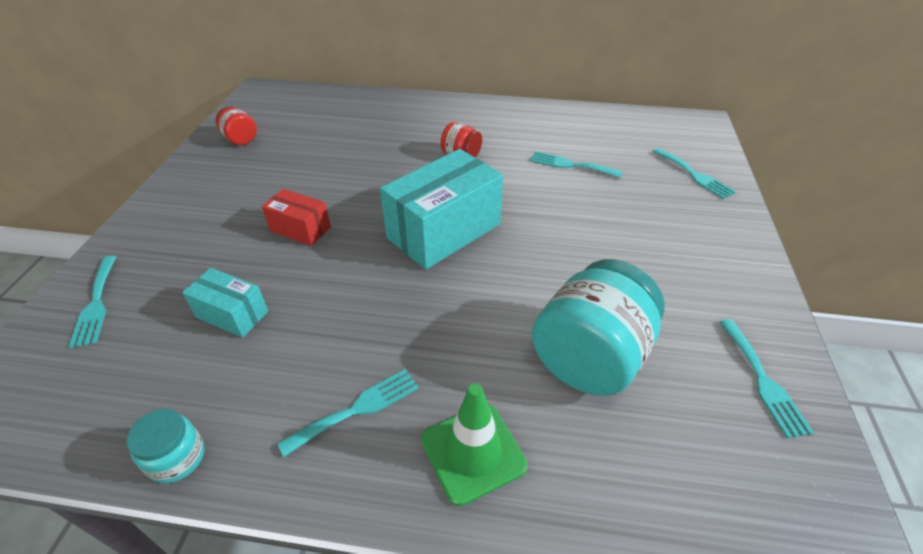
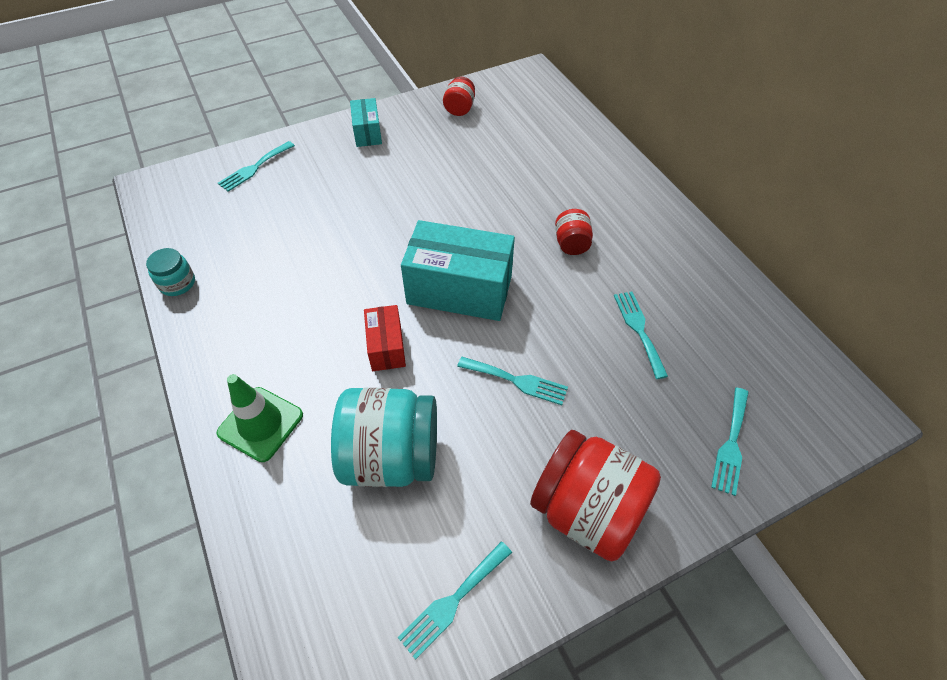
camera: 55 degrees right, 10 degrees up
(232, 314) = (289, 231): turquoise box -> turquoise box (367, 133)
(300, 229) = (391, 209): red box -> red box (386, 347)
(357, 409) = (257, 343): turquoise fork -> turquoise fork (517, 381)
(712, 262) = (587, 509): none -> red jar

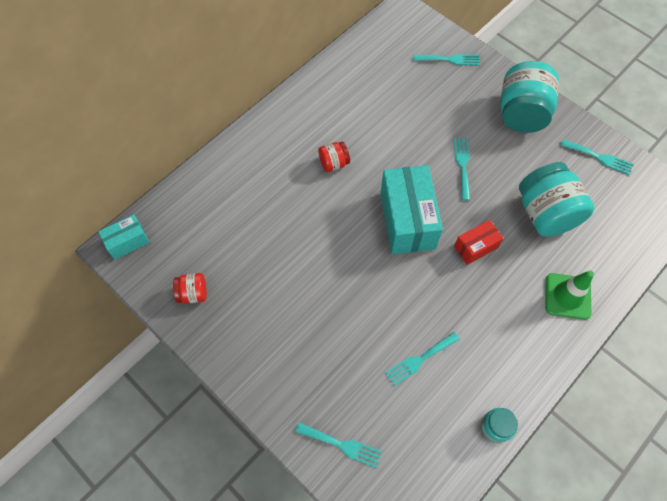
camera: 110 degrees left, 10 degrees up
(367, 133) = (255, 362): turquoise box -> turquoise box (127, 242)
(587, 509) = (521, 113): red jar -> turquoise jar
(639, 329) = (392, 111): turquoise fork -> turquoise fork (419, 359)

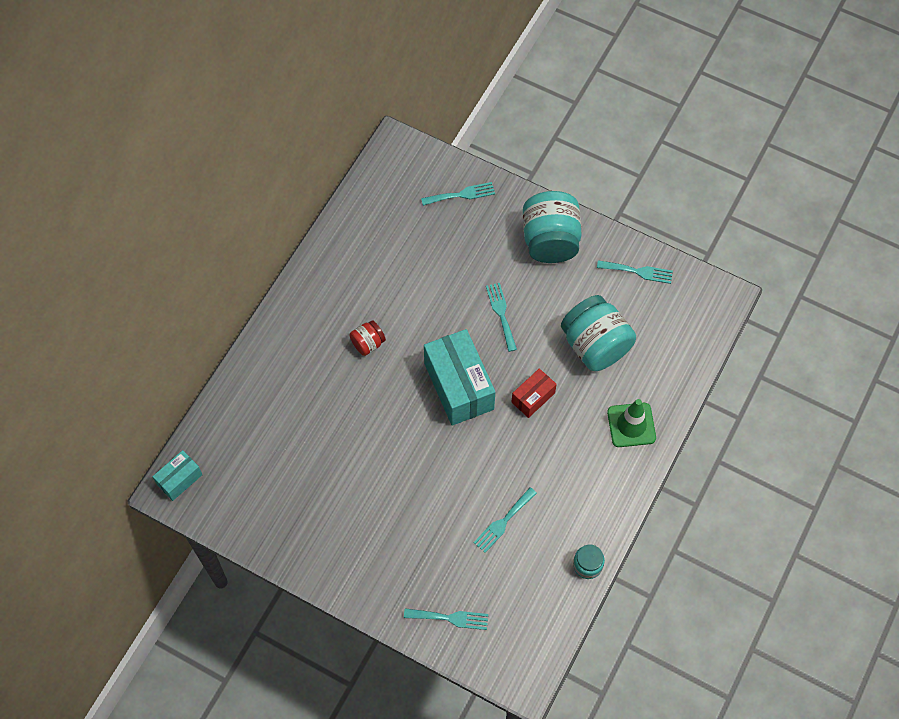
camera: 15 degrees left, 0 degrees up
(193, 293) = (264, 514): red jar -> none

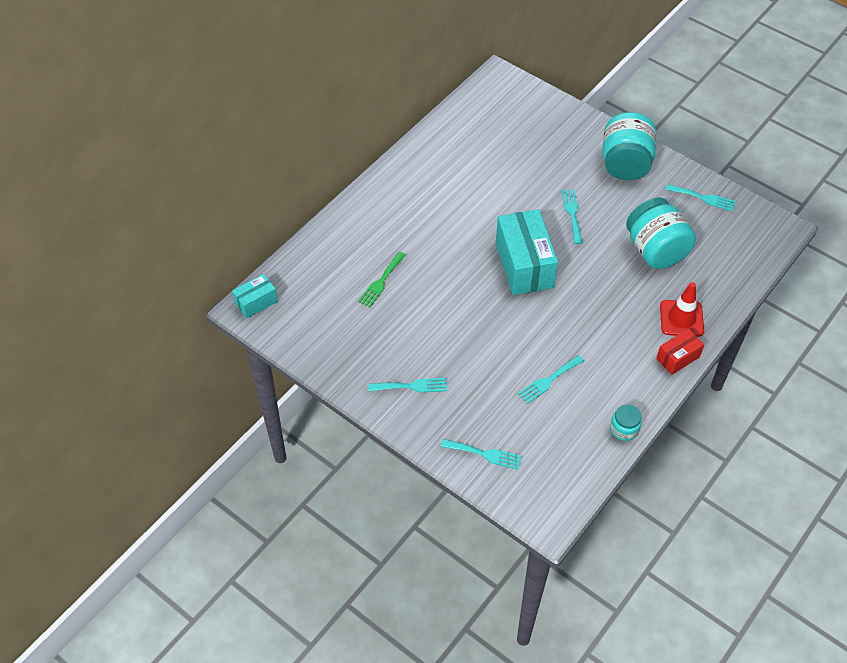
camera: 10 degrees right, 10 degrees down
(309, 432) = (381, 281): none -> green fork
(368, 343) = (447, 220): red jar -> none
(461, 194) = (550, 119): turquoise fork -> turquoise fork (411, 386)
(533, 397) = (591, 283): red box -> red box (678, 358)
(631, 425) = (681, 318): green traffic cone -> red traffic cone

